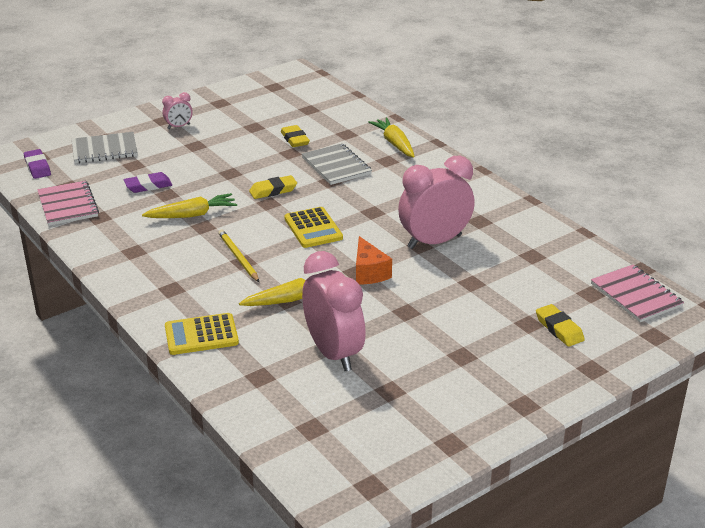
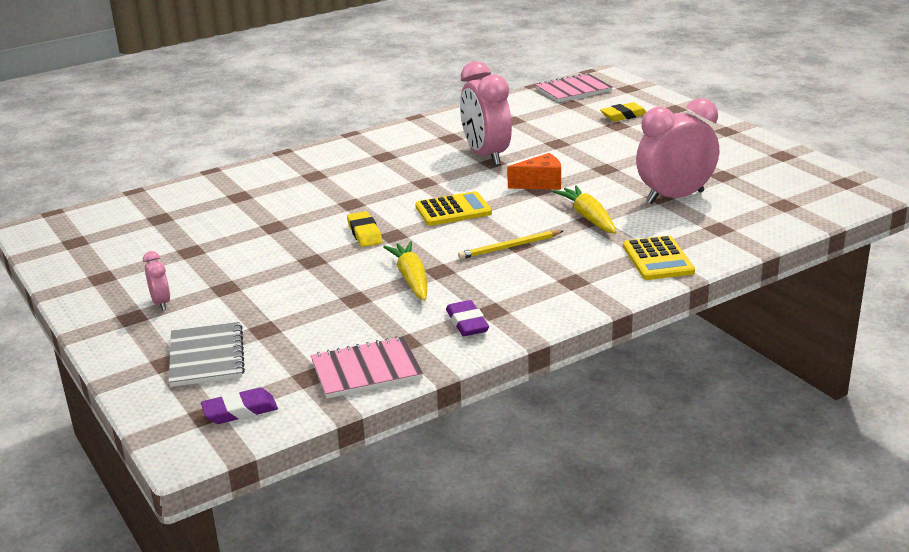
camera: 85 degrees left, 5 degrees down
(148, 186) = (329, 313): purple eraser -> purple eraser (467, 323)
(295, 139) = (240, 224): yellow eraser -> none
(336, 166) = (317, 200): grey notebook -> none
(394, 143) = (276, 171): yellow carrot -> none

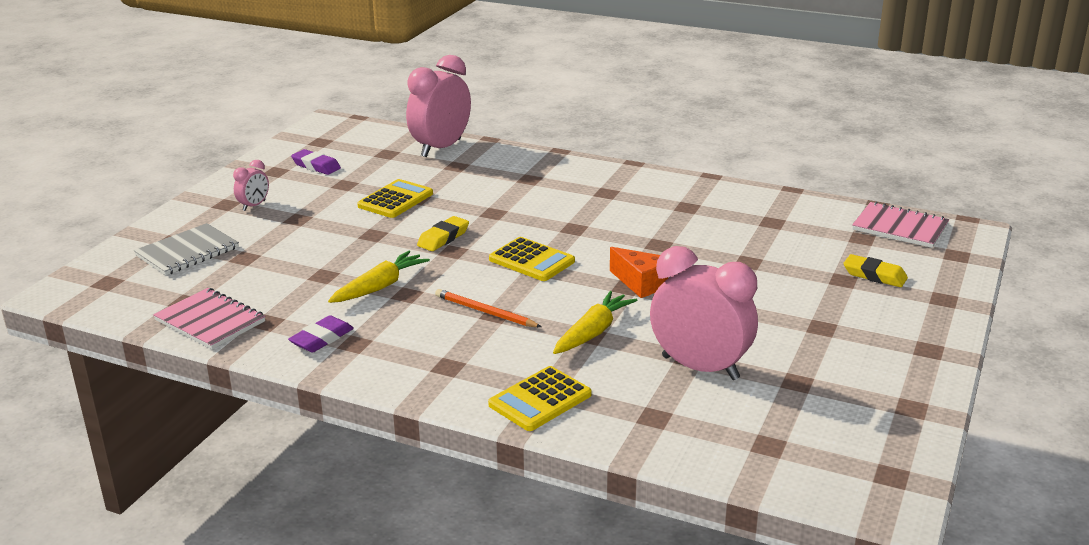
camera: 55 degrees right, 0 degrees up
(240, 411) = (118, 293): purple eraser -> purple eraser (316, 166)
(262, 236) = (395, 200): none -> yellow calculator
(486, 156) = (668, 237): pink clock -> pink clock (441, 148)
(510, 247) = (485, 312): yellow pencil -> orange pencil

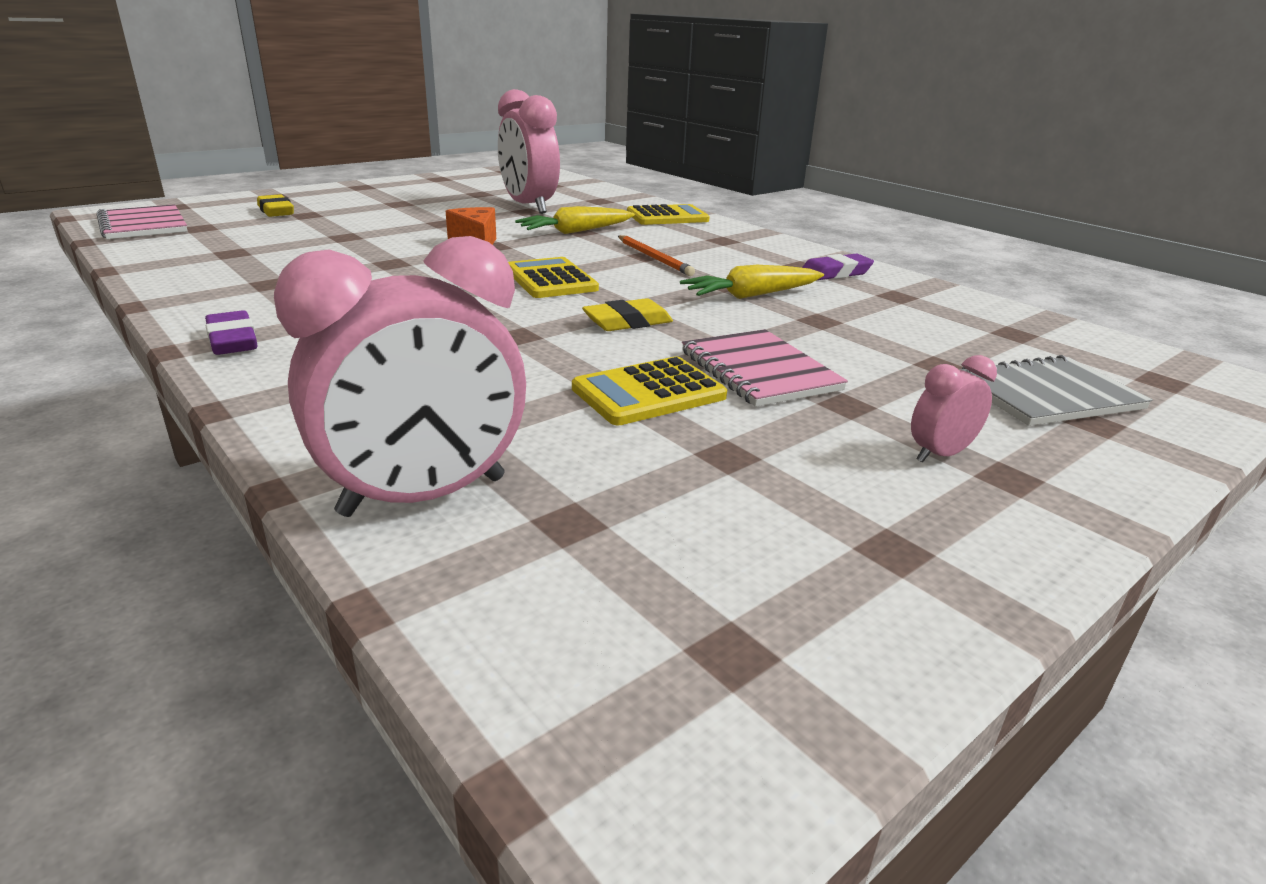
camera: 155 degrees left, 0 degrees up
(210, 321) = (969, 309): pink notebook -> pink notebook (759, 371)
(316, 166) = (777, 534): purple eraser -> purple eraser (233, 340)

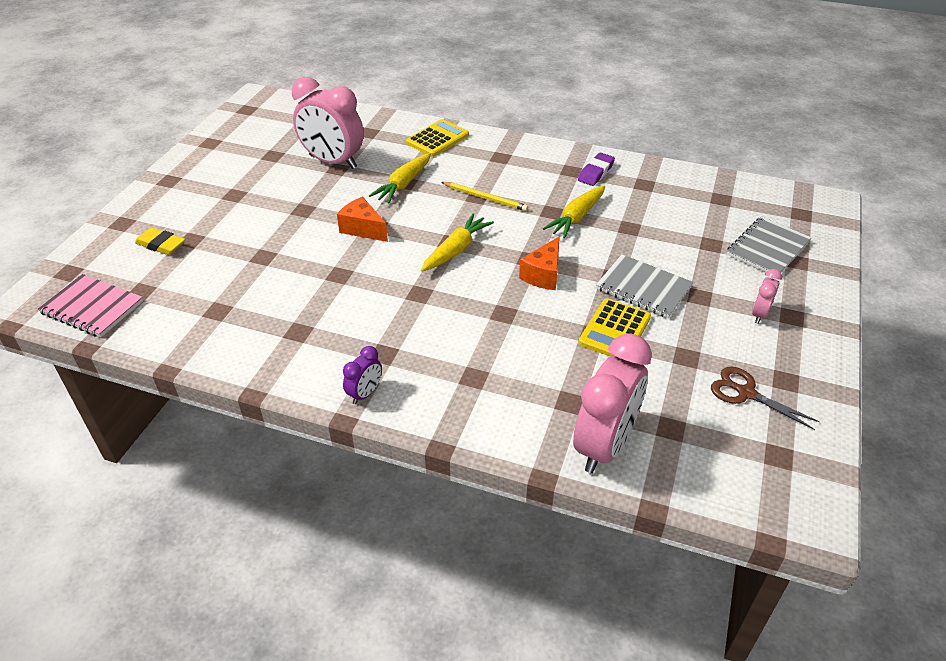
camera: 30 degrees left, 15 degrees up
(233, 340) = (365, 393): purple eraser -> purple clock
(551, 280) = (456, 250): yellow calculator -> yellow carrot
(627, 322) = (543, 275): yellow eraser -> orange cheese
(654, 258) = (485, 198): orange pencil -> yellow pencil
(759, 371) = (643, 288): pink notebook -> grey notebook
(781, 534) = (746, 393): none -> brown scissors

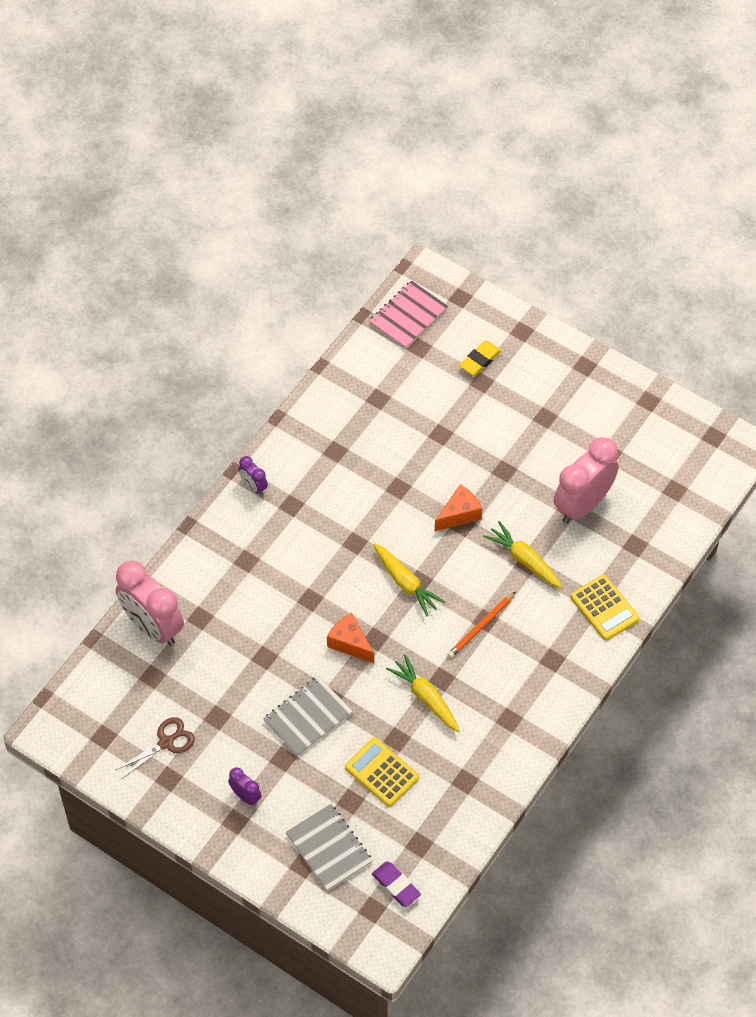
camera: 105 degrees right, 15 degrees up
(485, 198) = (481, 626): yellow pencil -> orange pencil
(595, 172) = (498, 742): purple eraser -> purple eraser (396, 886)
(614, 330) = (264, 675): yellow calculator -> yellow calculator (382, 772)
(760, 314) = (245, 796): pink clock -> purple clock

